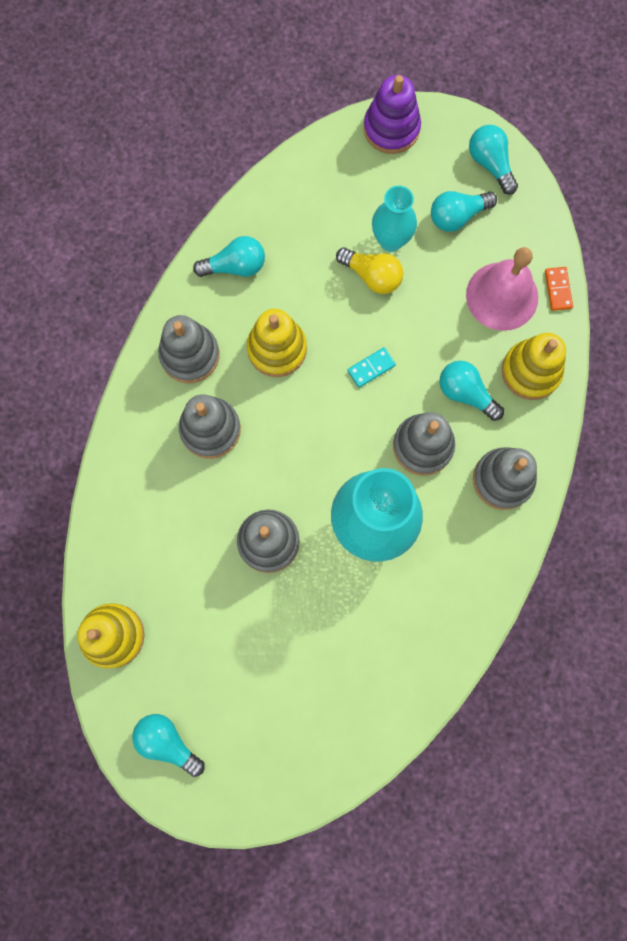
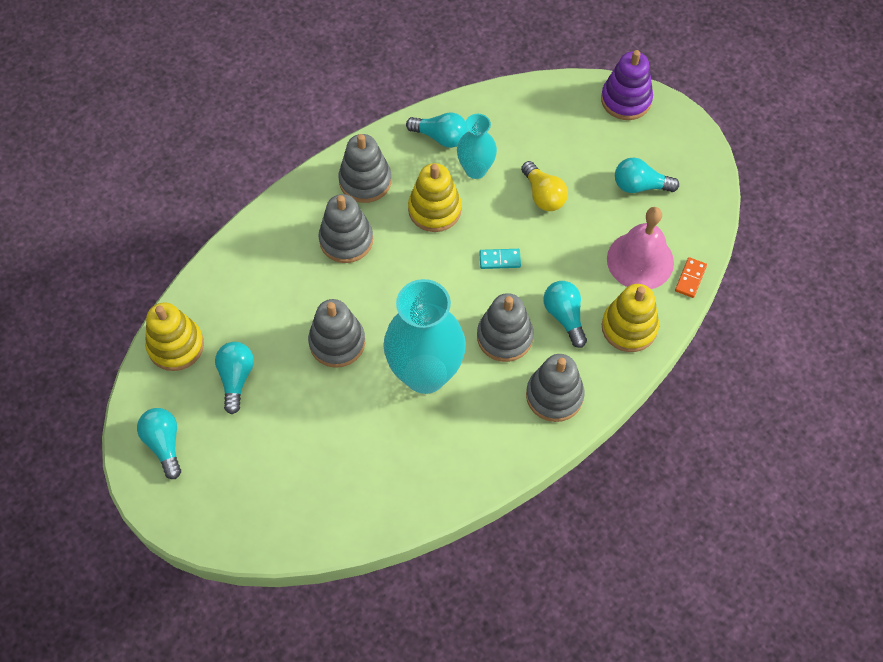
camera: 30 degrees right, 15 degrees down
(391, 240) = (574, 177): turquoise vase -> turquoise vase (475, 169)
(490, 164) = (691, 161): turquoise light bulb -> turquoise light bulb (236, 378)

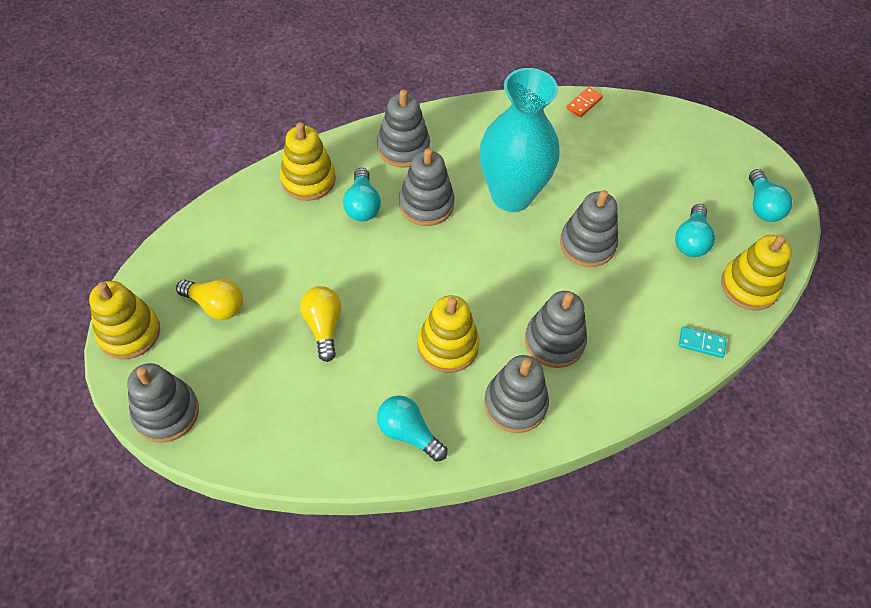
camera: 165 degrees left, 5 degrees down
(475, 169) = (384, 379): turquoise vase -> none
(500, 260) = (400, 273): turquoise domino -> turquoise domino (701, 343)
(626, 100) = (166, 412): purple stacking toy -> grey stacking toy
(640, 186) = (216, 305): turquoise light bulb -> yellow light bulb
(640, 260) = (262, 232): pink bell -> none
(690, 278) = (225, 203): orange domino -> orange domino (584, 103)
(693, 145) = (129, 332): none -> yellow stacking toy

